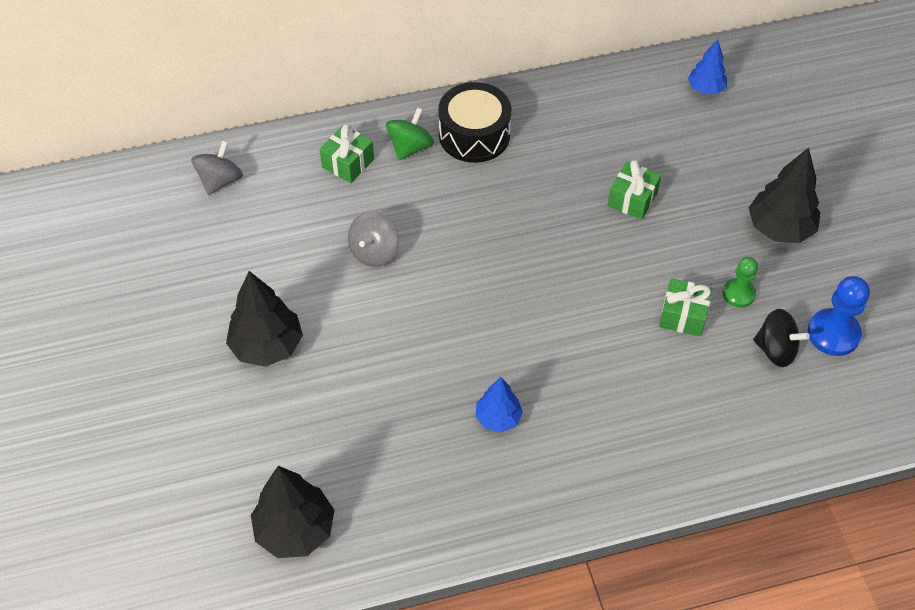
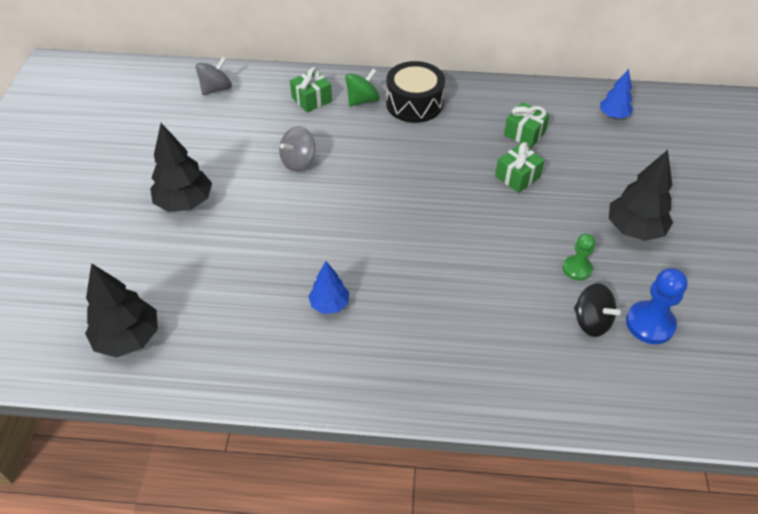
camera: 20 degrees right, 5 degrees down
(683, 316) = (520, 272): green gift -> green gift (524, 133)

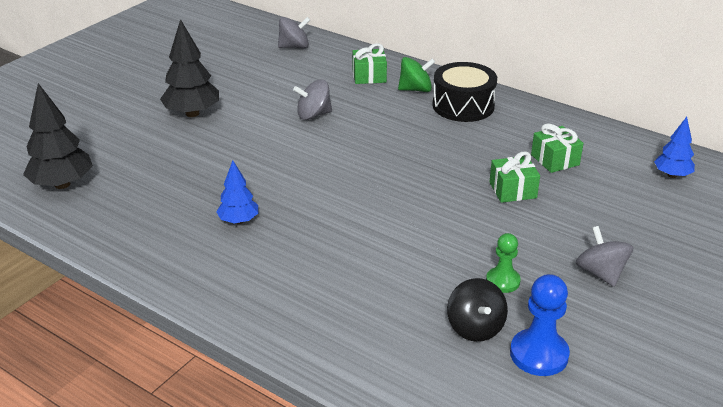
camera: 30 degrees right, 15 degrees down
(634, 229) = (600, 273): black tree -> grey spinning top

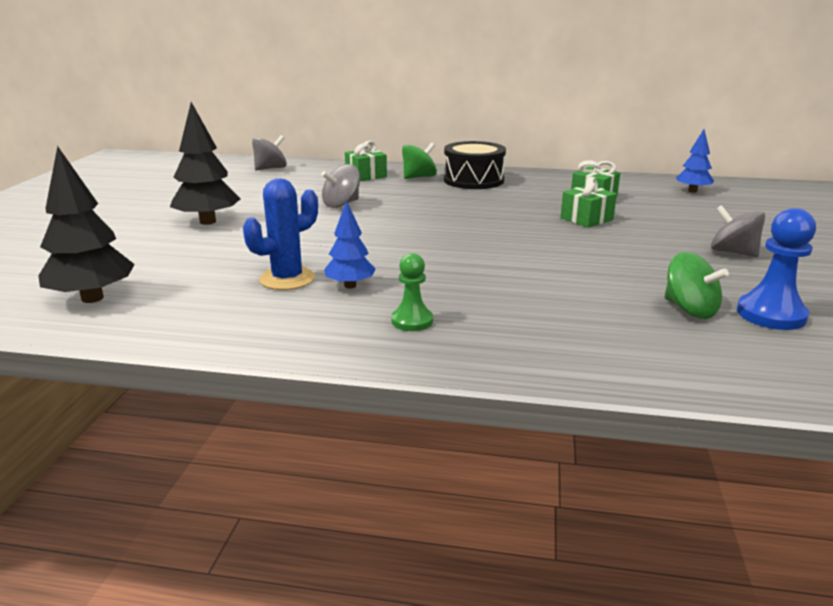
camera: 25 degrees left, 10 degrees down
(200, 200) = (287, 279): none -> blue cactus
(475, 327) = (690, 310): black spinning top -> green spinning top
(503, 281) = (664, 274): green pawn -> green pawn (412, 321)

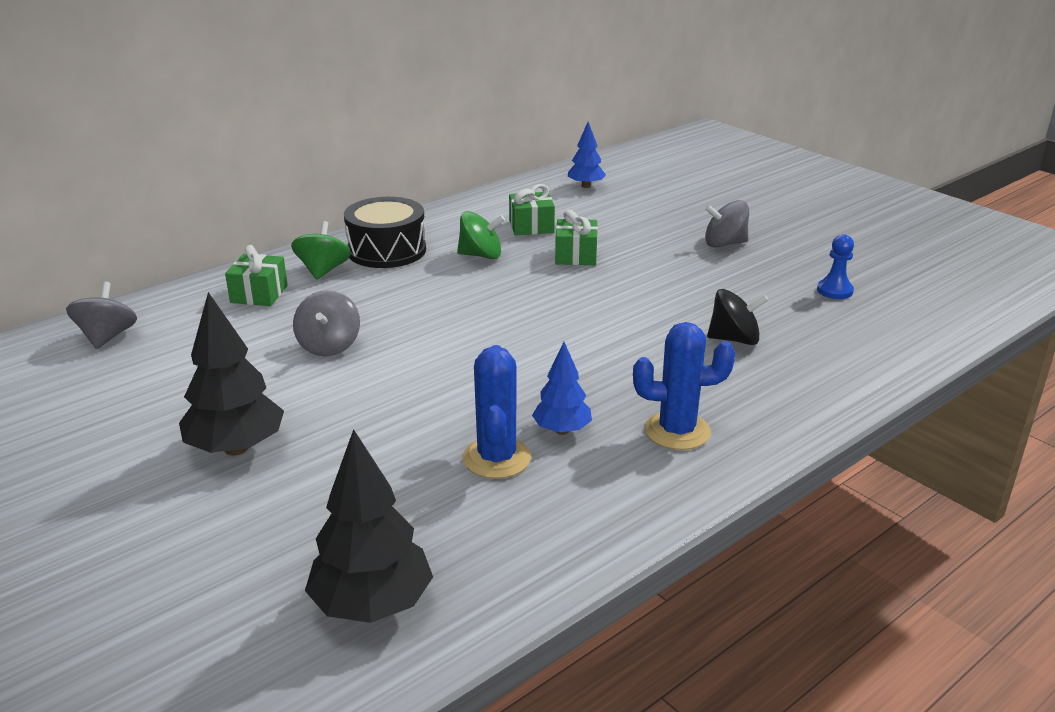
camera: 50 degrees left, 5 degrees up
(412, 321) = (677, 431): green pawn -> blue cactus
(589, 300) = (734, 339): none -> black spinning top
(690, 310) = (795, 312): green spinning top -> green spinning top (481, 255)
(771, 314) = (834, 291): blue pawn -> blue pawn, size x0.64

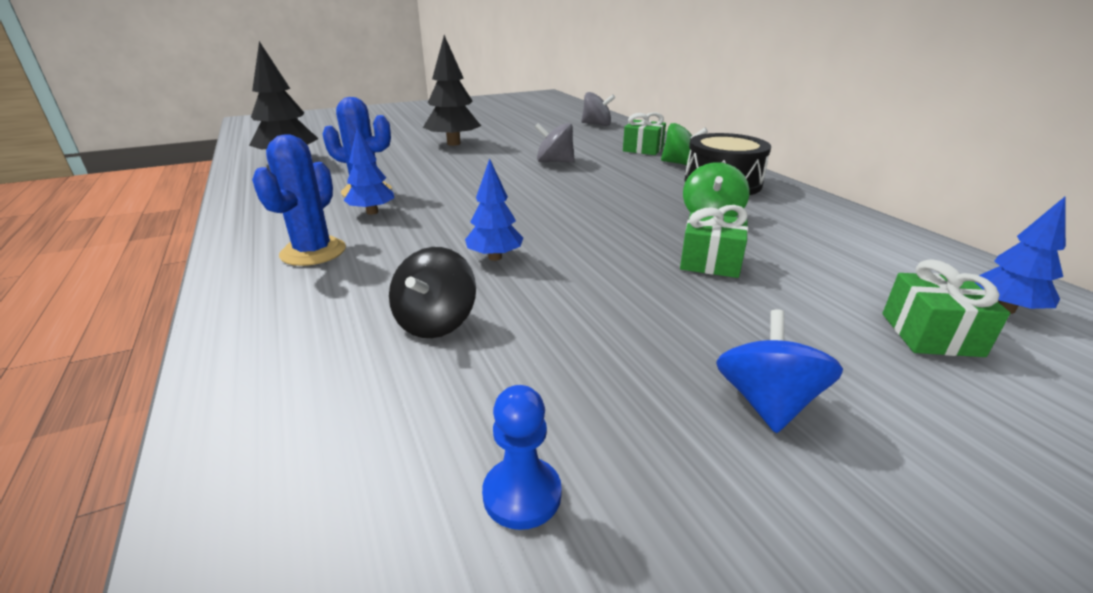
camera: 105 degrees right, 0 degrees up
(531, 226) = (802, 248): green gift -> green gift (931, 334)
(624, 336) = (495, 257): none -> blue tree
(724, 244) = (767, 402): grey spinning top -> blue spinning top

